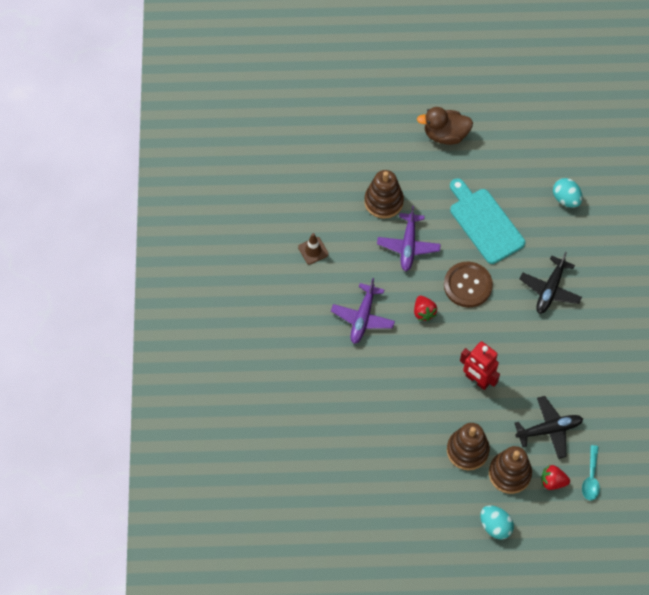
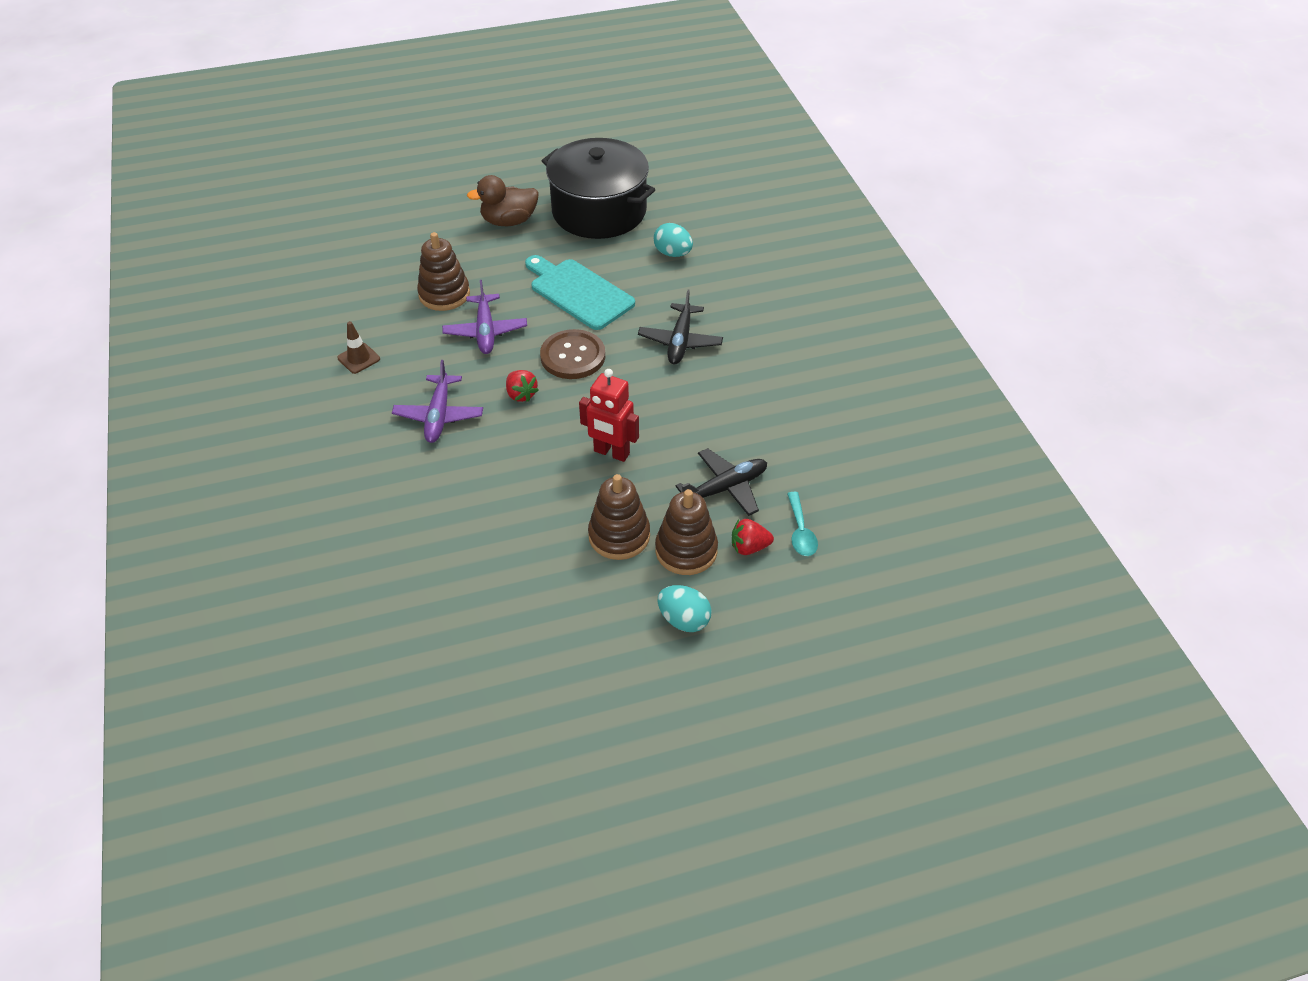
camera: 15 degrees left, 15 degrees down
(518, 140) = (599, 211): none -> black pot

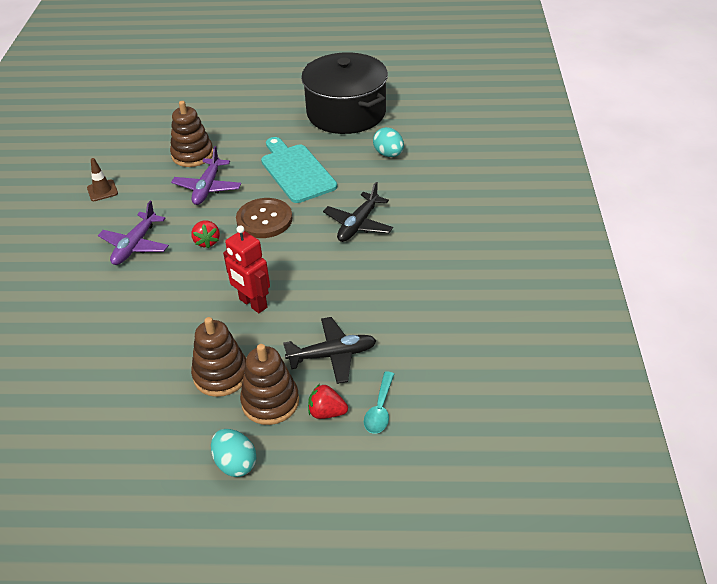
camera: 20 degrees right, 5 degrees down
(509, 221) = (272, 109): brown duck -> none

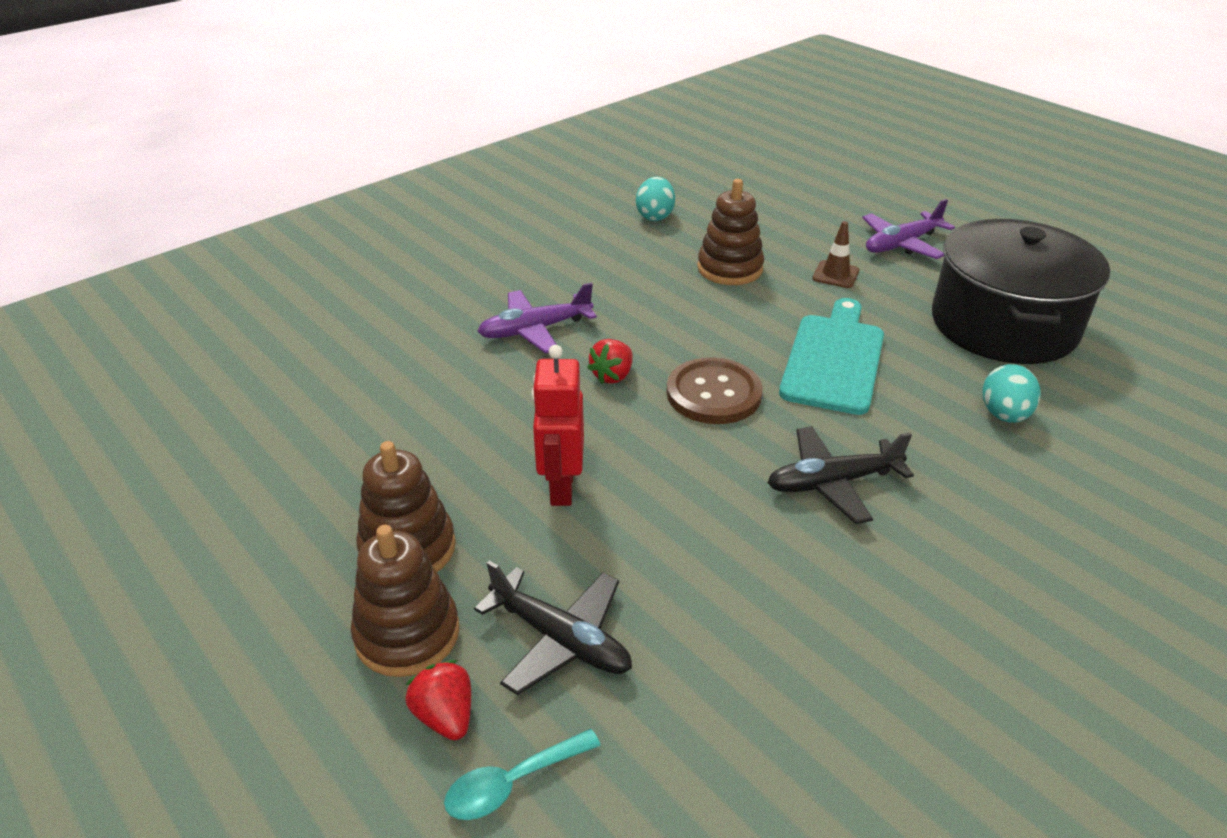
camera: 45 degrees right, 5 degrees down
(102, 191) = (584, 253): brown traffic cone -> brown traffic cone (835, 275)
(207, 188) = (697, 315): purple plane -> purple plane (901, 244)
(235, 464) = (263, 679): turquoise egg -> turquoise egg (655, 216)

